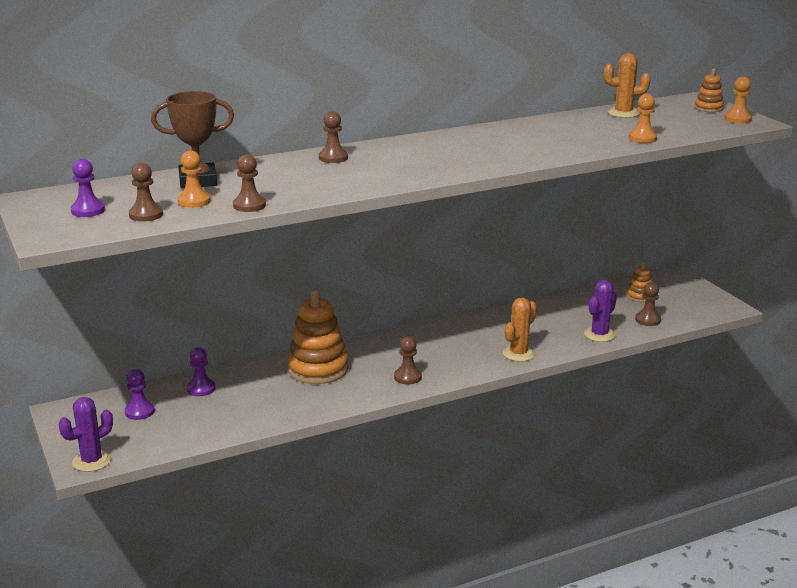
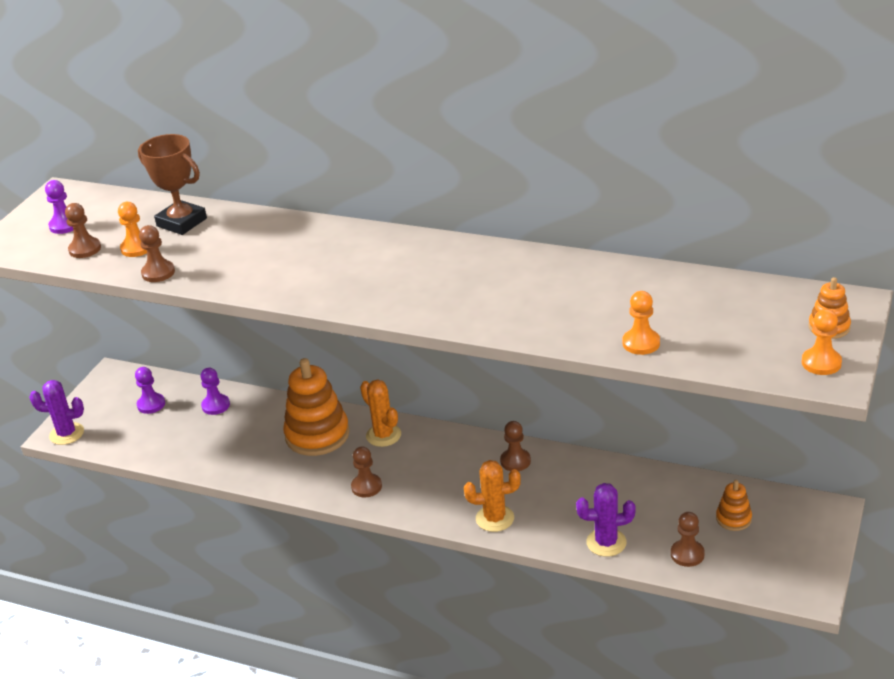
camera: 50 degrees right, 10 degrees up
(333, 158) = (320, 238): brown pawn -> brown pawn (515, 461)
(623, 113) = (709, 291): orange cactus -> orange cactus (383, 435)

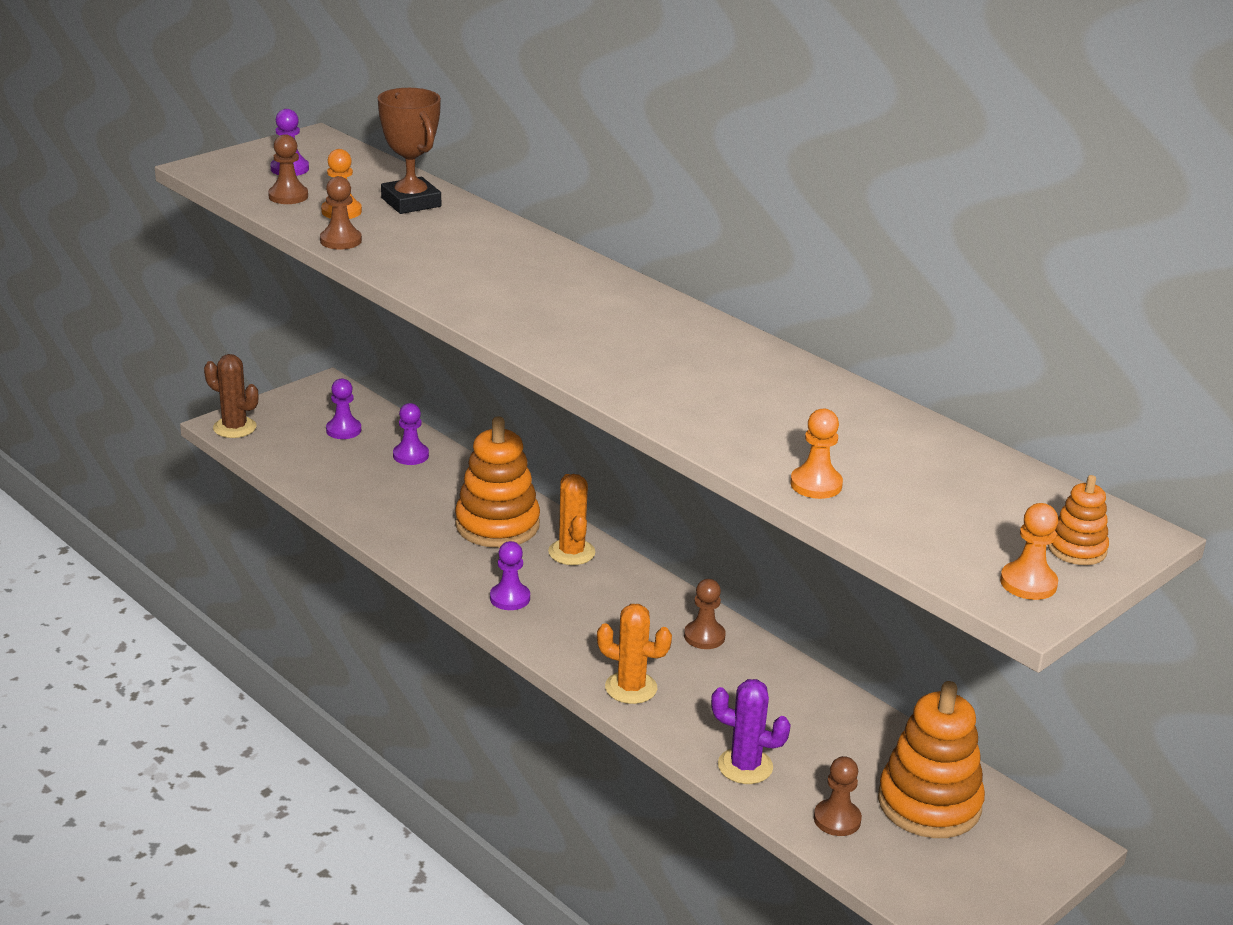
camera: 20 degrees right, 5 degrees down
(67, 434) = (234, 428): purple cactus -> brown cactus
(366, 487) = (510, 598): brown pawn -> purple pawn
(733, 518) = (929, 803): orange stacking toy -> orange stacking toy, size x2.06

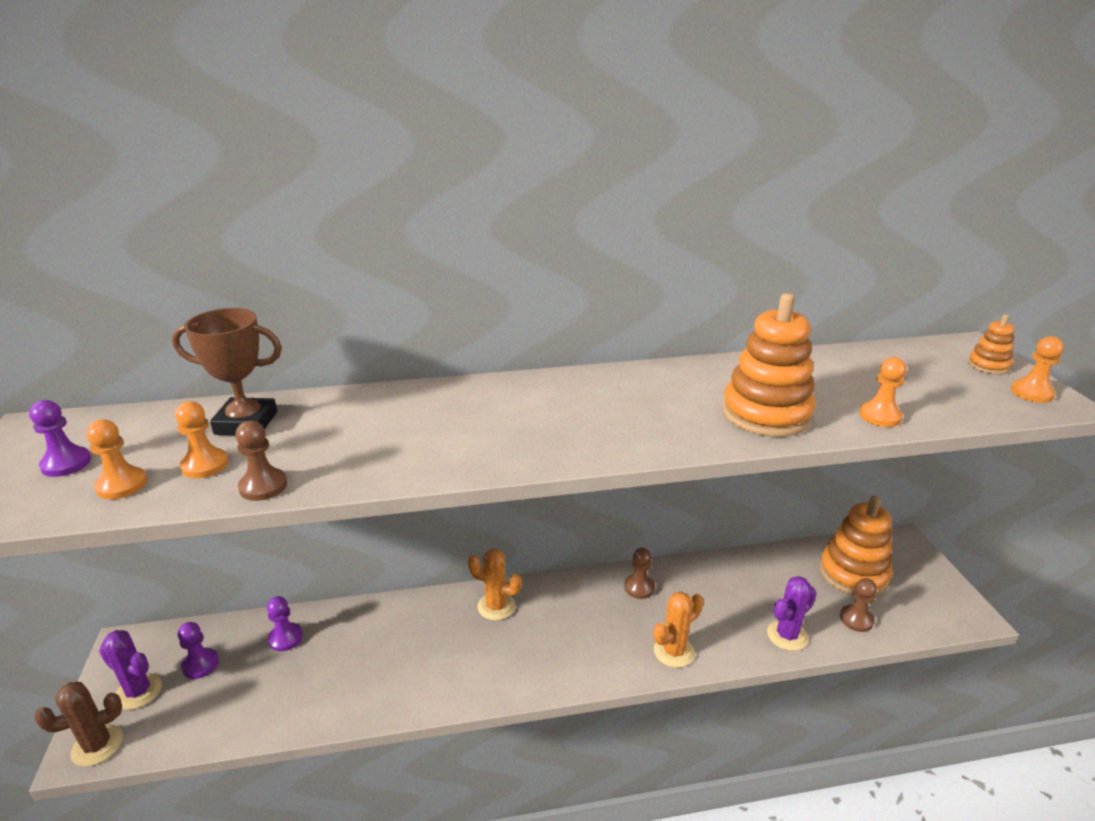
camera: 55 degrees left, 0 degrees up
(288, 196) = (122, 485): brown pawn -> orange pawn
(293, 417) = (138, 691): none -> purple cactus
(497, 525) = (427, 630): orange stacking toy -> orange stacking toy (766, 414)
(510, 598) = (523, 668): purple pawn -> none

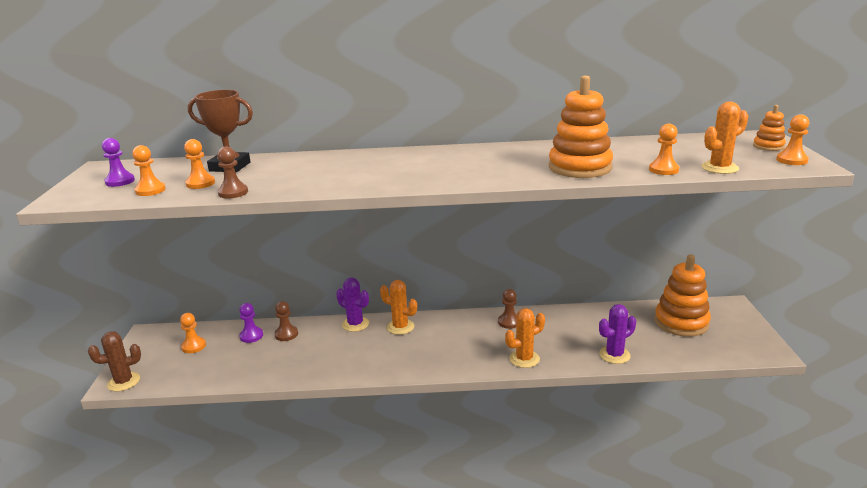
camera: 10 degrees right, 5 degrees down
(138, 691) = (152, 357): purple cactus -> purple cactus (355, 324)
(200, 664) = (193, 346): purple pawn -> orange pawn
(856, 619) = (673, 349): brown pawn -> brown pawn (286, 334)
(950, 411) = (719, 168): none -> orange cactus

